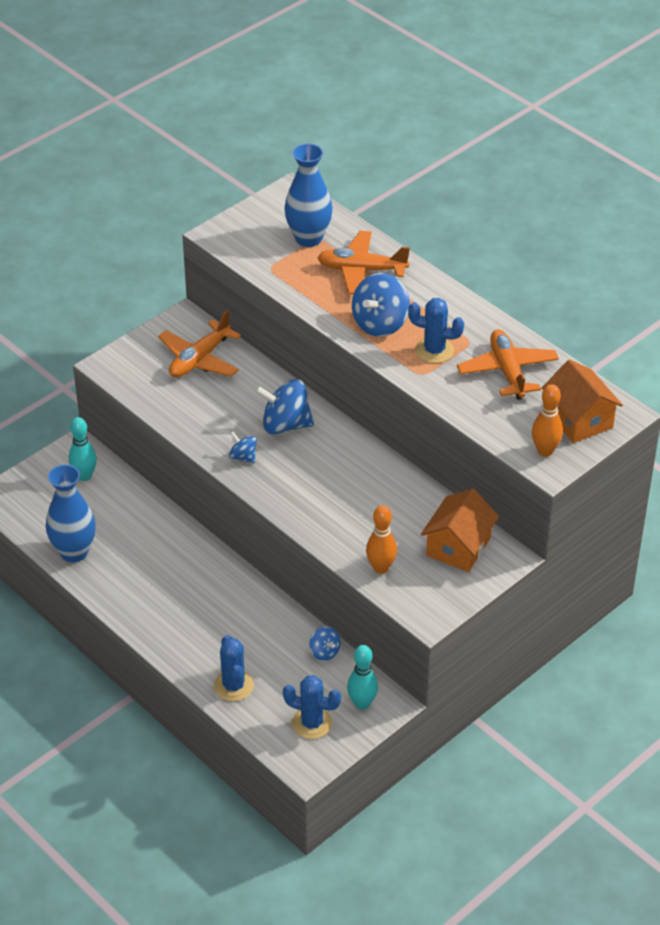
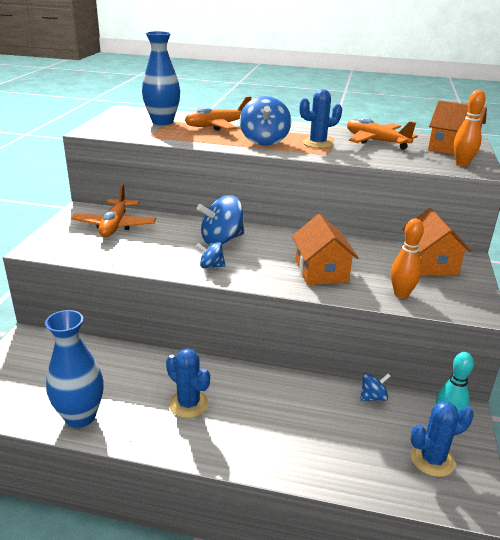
camera: 35 degrees left, 15 degrees down
(84, 476) = (47, 354): turquoise bowling pin -> none
(233, 686) = (335, 462): blue cactus -> blue cactus (188, 404)
(324, 652) = (373, 397): blue spinning top -> blue spinning top turned 45 degrees counterclockwise
(338, 508) = (321, 271): none -> orange house

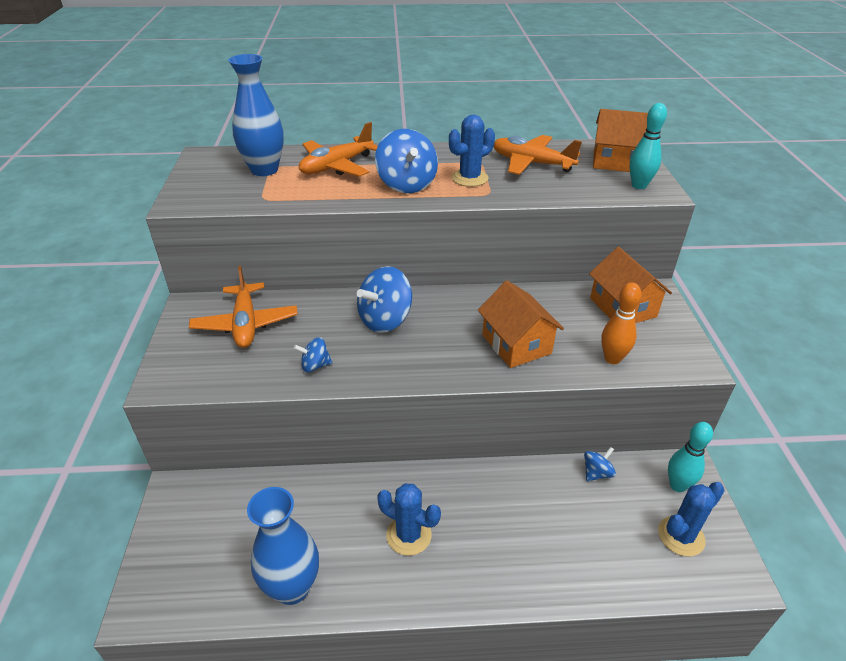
camera: 15 degrees left, 10 degrees up
(211, 266) = (391, 363): blue spinning top -> blue spinning top (315, 365)
(462, 164) = (639, 185): orange bowling pin -> turquoise bowling pin

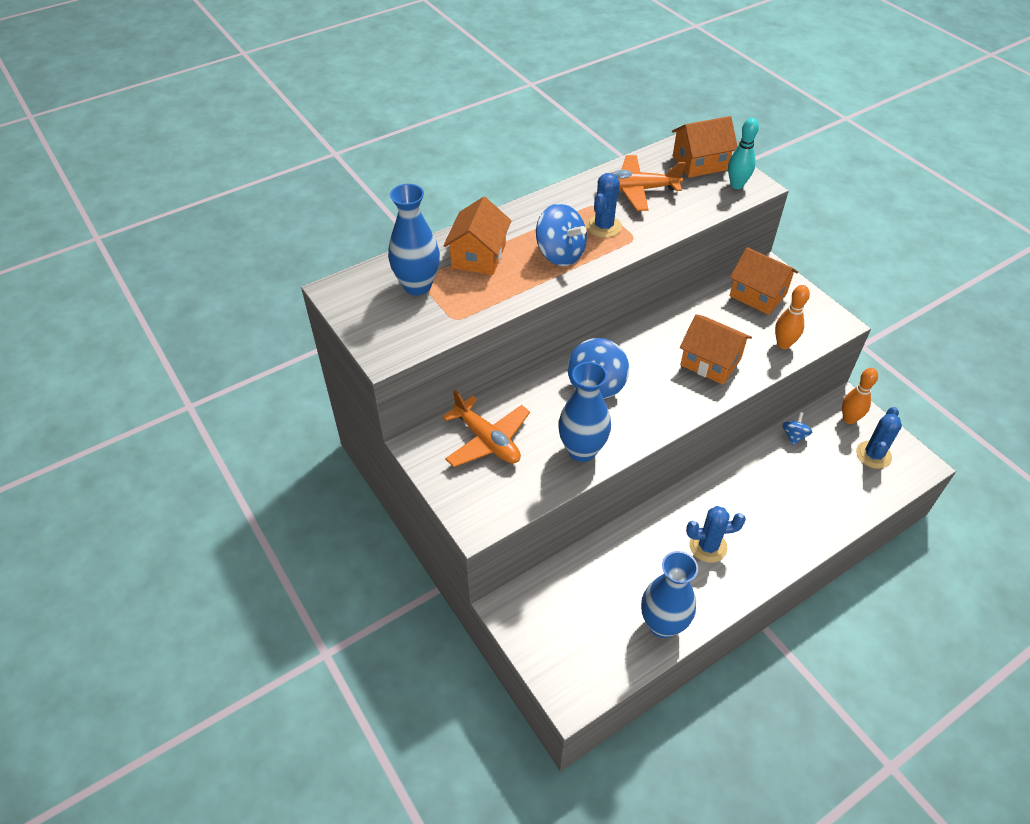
camera: 30 degrees left, 10 degrees up
(315, 365) = (582, 450): blue spinning top -> blue vase
(337, 166) = (478, 256): orange plane -> orange house
(677, 485) = (849, 419): turquoise bowling pin -> orange bowling pin

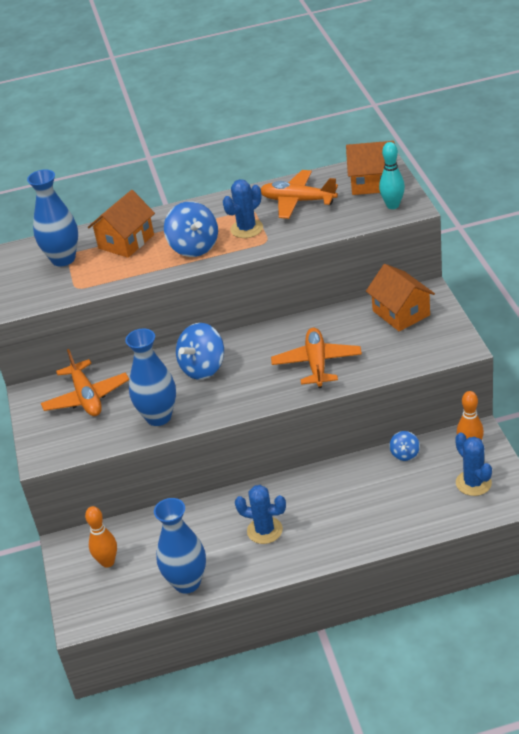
camera: 25 degrees right, 10 degrees down
(710, 362) = (317, 364): orange house -> orange plane
(783, 344) = (395, 358): orange bowling pin -> orange bowling pin (107, 562)
(794, 436) = (405, 454): blue spinning top -> blue spinning top turned 150 degrees clockwise
(873, 455) = (473, 483): blue cactus -> blue cactus turned 75 degrees counterclockwise

